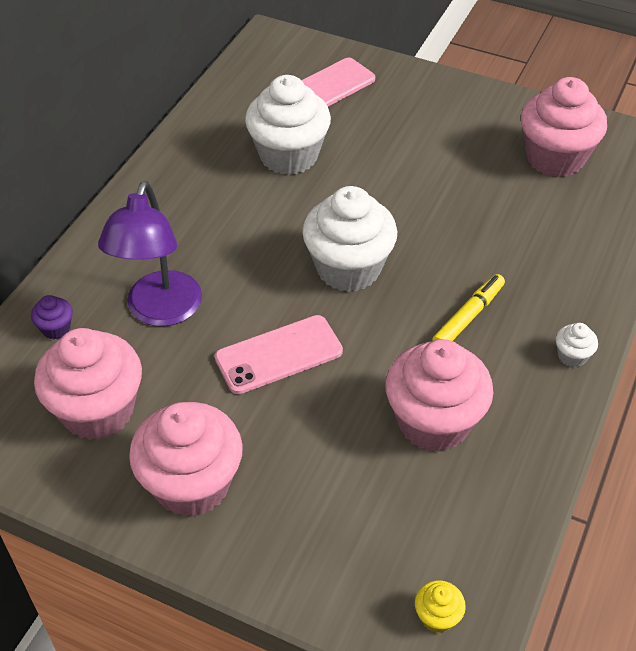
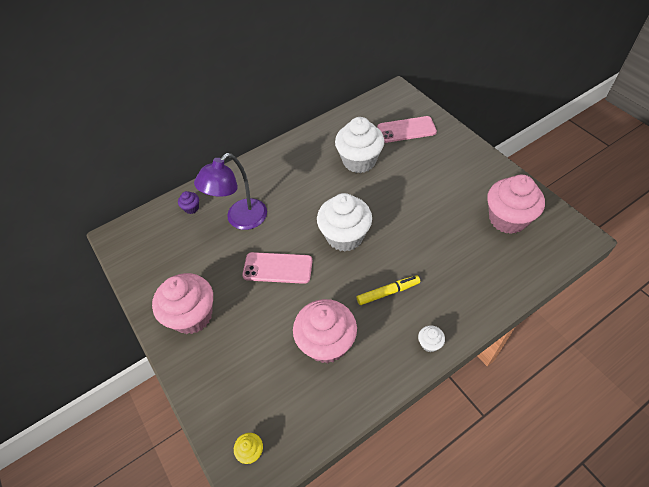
camera: 35 degrees right, 5 degrees up
(98, 410) = (180, 258): pink cupcake -> none

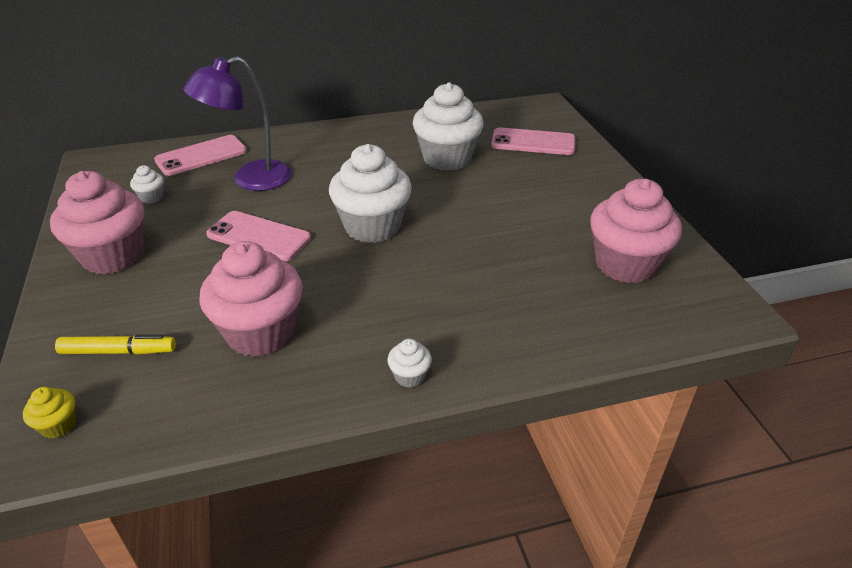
camera: 15 degrees right, 15 degrees down
(183, 257) = (151, 197): none -> white cupcake
(191, 208) = (201, 156): purple cupcake -> pink phone
(388, 292) = (389, 300): yellow marker -> yellow marker (118, 351)

